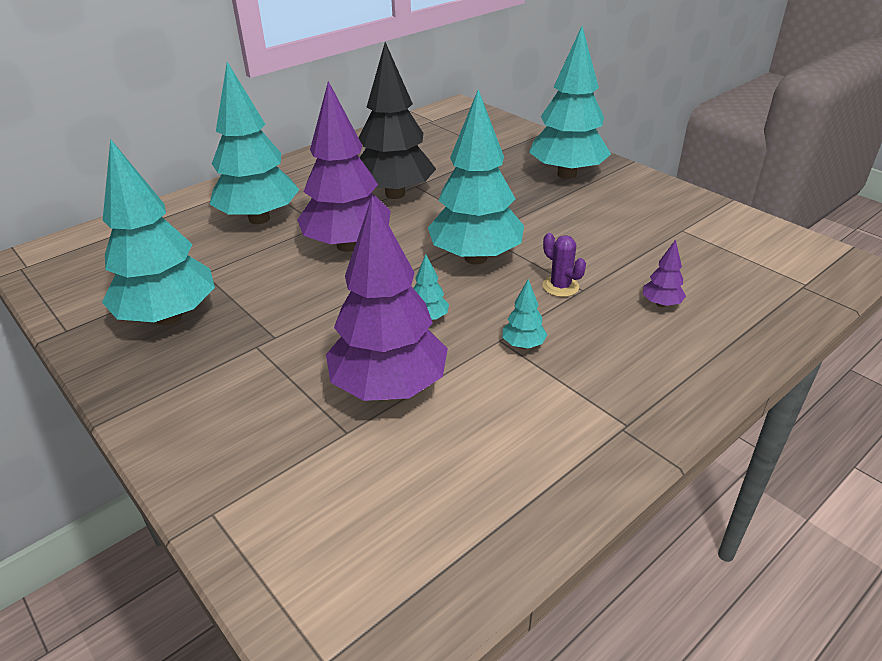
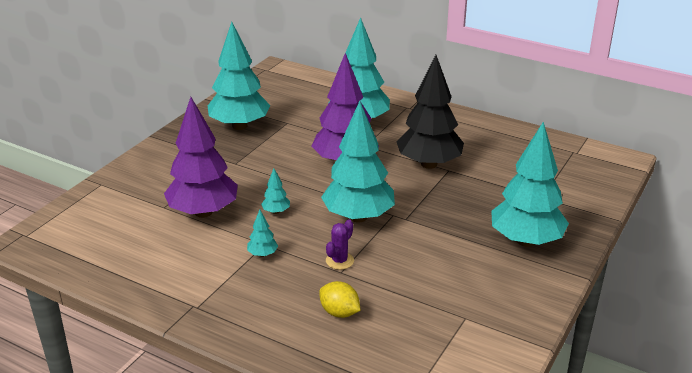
camera: 70 degrees right, 5 degrees down
(661, 304) = (339, 312): purple tree -> yellow lemon

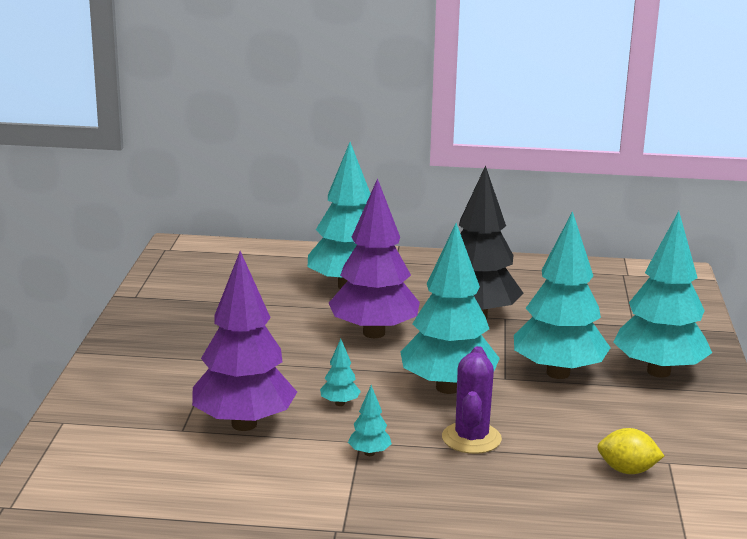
camera: 25 degrees left, 10 degrees down
(239, 126) = (195, 318): turquoise tree -> turquoise tree (558, 373)
(339, 261) = (471, 438): purple cactus -> purple cactus, size x1.55
(339, 312) = (525, 492): yellow lemon -> yellow lemon (627, 470)

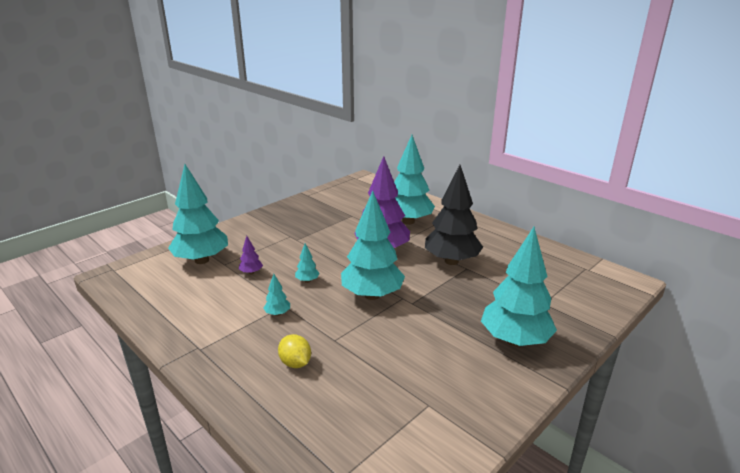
camera: 40 degrees right, 5 degrees up
(244, 424) = (251, 272): purple tree -> purple tree, size x0.40
(471, 438) = (338, 330): purple cactus -> none
(558, 373) = (447, 313): turquoise tree -> turquoise tree (202, 260)
(627, 470) = (393, 396): yellow lemon -> yellow lemon (295, 363)

